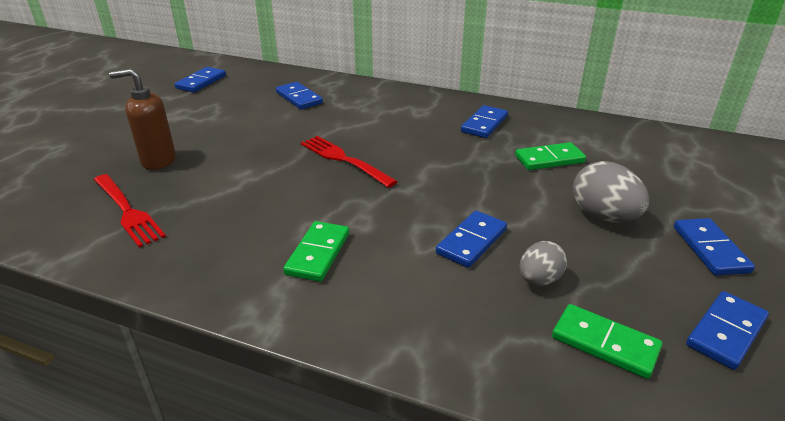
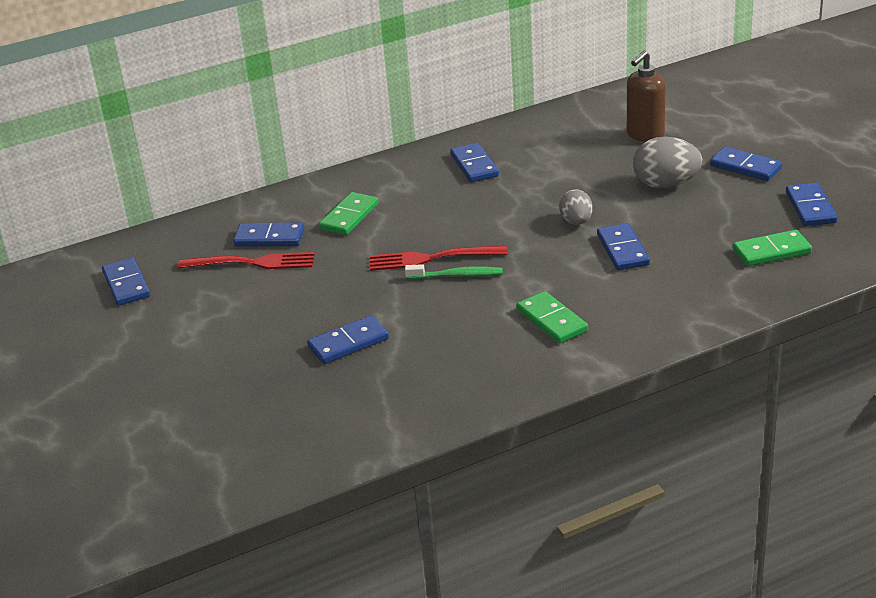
camera: 45 degrees left, 0 degrees up
(127, 211) = (360, 397): red fork -> red fork (252, 263)
(158, 161) = (285, 359): brown soap dispenser -> brown soap dispenser (645, 135)
(198, 175) = (348, 343): none -> blue domino
(333, 179) = (457, 276): none -> green toothbrush
(539, 280) = (694, 244): grey egg -> grey egg (576, 221)
(549, 159) = (569, 165): green domino -> green domino (349, 216)

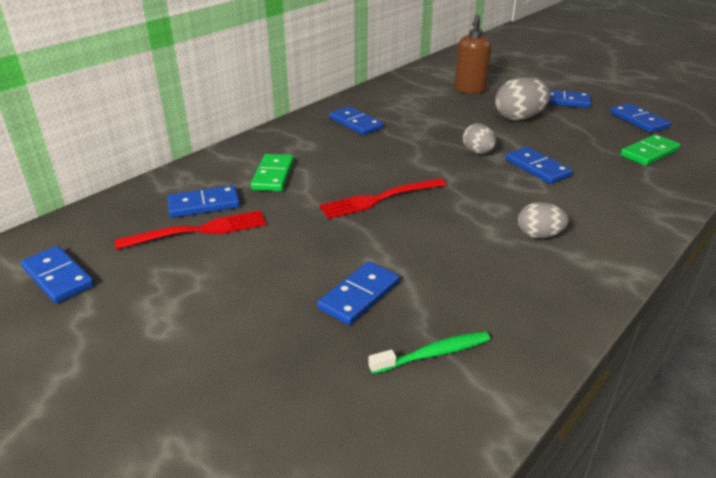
camera: 25 degrees left, 0 degrees up
(457, 276) = (416, 210): green toothbrush -> green toothbrush (433, 354)
(552, 320) = (539, 235): green domino -> grey egg

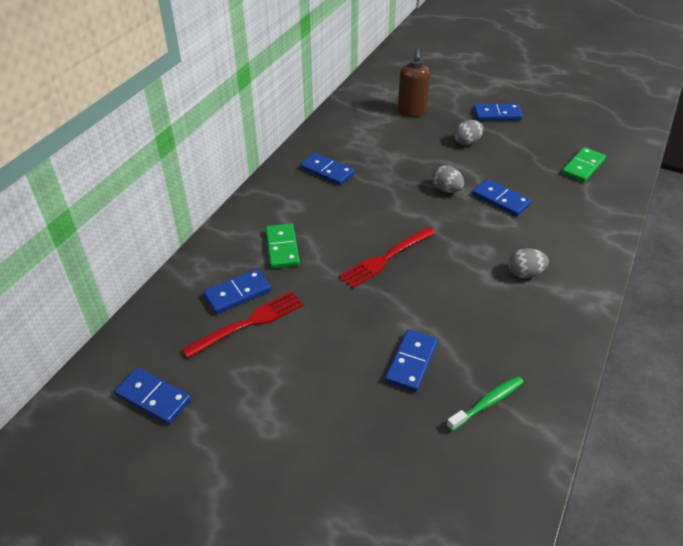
camera: 15 degrees left, 10 degrees up
(519, 118) = (467, 142): grey egg -> grey egg, size x0.63
(638, 120) = (565, 129): blue domino -> none

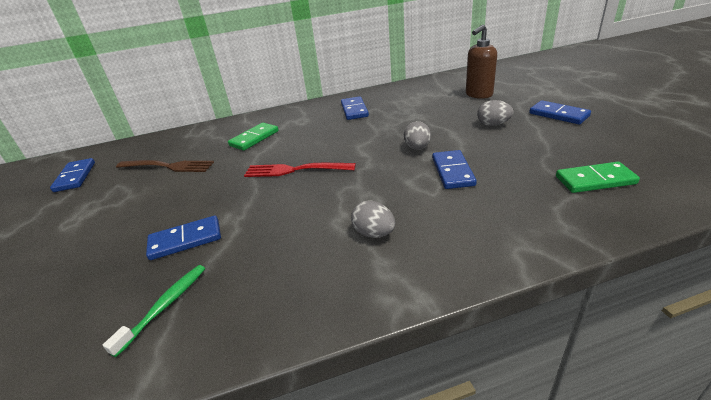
camera: 50 degrees right, 10 degrees down
(237, 293) = (193, 150): blue domino -> none
(248, 323) = (168, 166): red fork -> brown fork
(487, 403) = (165, 306): green toothbrush -> green toothbrush turned 75 degrees counterclockwise

